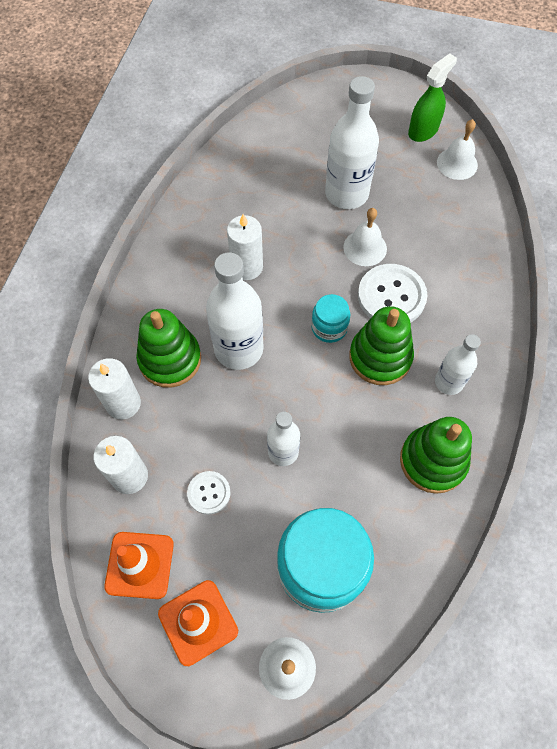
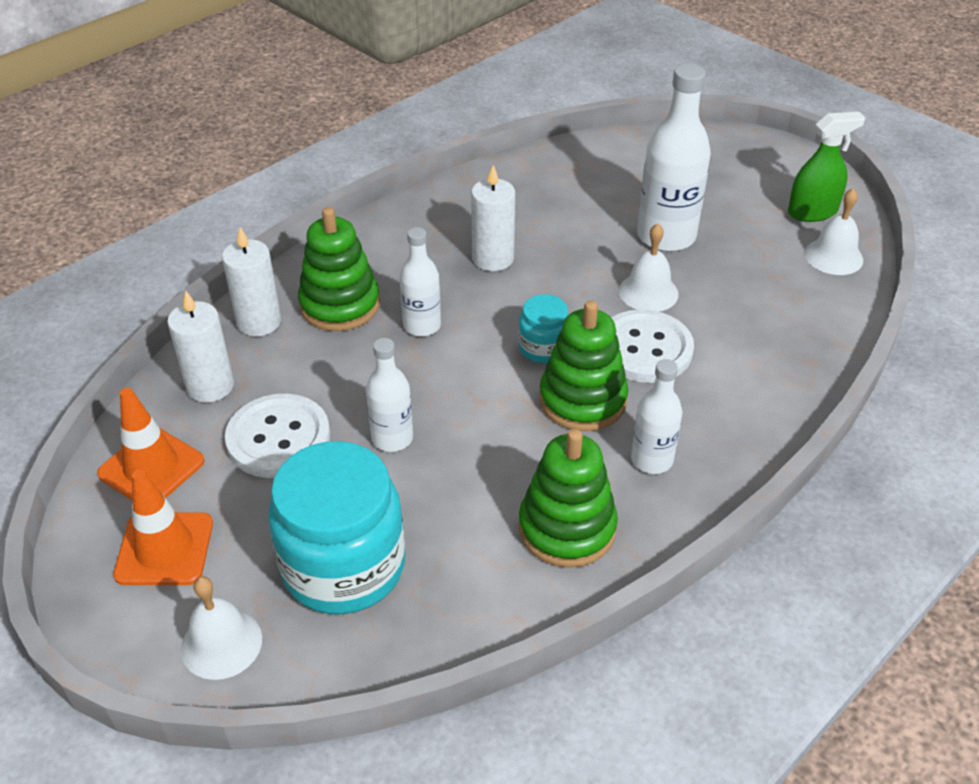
camera: 30 degrees right, 20 degrees down
(209, 493) = (278, 438): white button -> white button, size x1.81
(239, 349) = (422, 326): white bottle -> white bottle, size x0.58

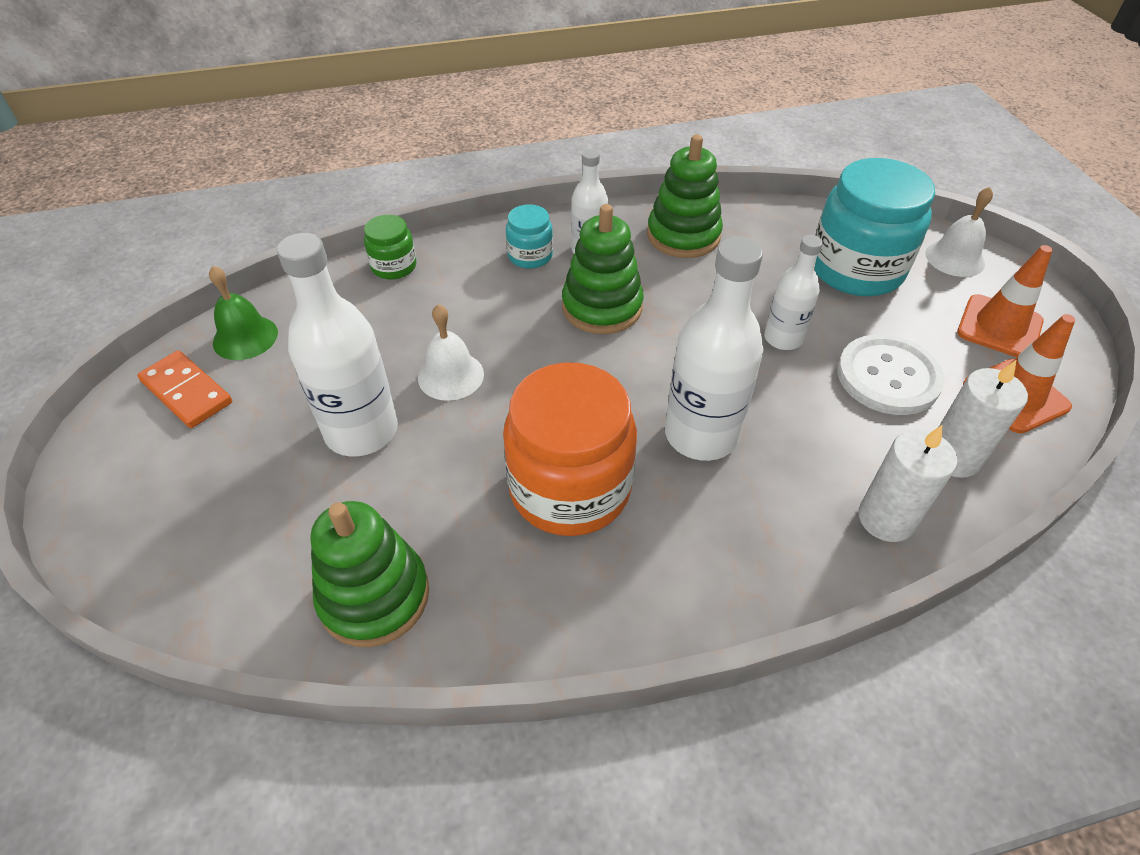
camera: 150 degrees left, 5 degrees up
(340, 305) = (781, 501): green stacking toy -> green stacking toy (374, 596)
(422, 326) = (701, 435): white bottle -> white bottle, size x1.71
(493, 258) = (570, 488): white candle -> orange jar
(543, 348) = (598, 363): turquoise jar -> turquoise jar (530, 256)
(644, 349) = (511, 326): white button -> none
(810, 359) = (394, 266): none -> green jar
(812, 212) = (186, 392): green spray bottle -> orange domino
(833, 256) = (245, 337): white bell -> green bell

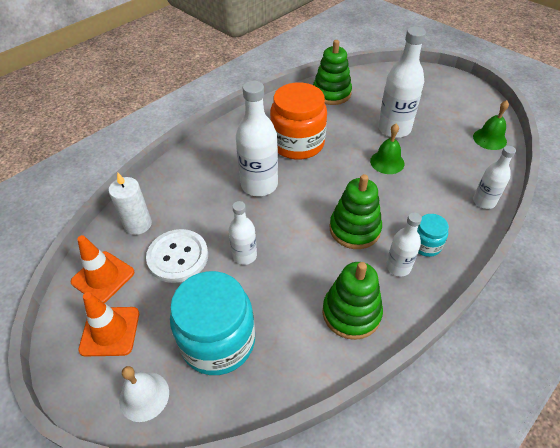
camera: 150 degrees right, 0 degrees up
(186, 392) = (474, 113): orange domino -> none
(394, 266) = (484, 201): green jar -> white bottle
(451, 375) = (387, 162): white bell -> green bell
(886, 519) = (166, 184): white candle -> none

